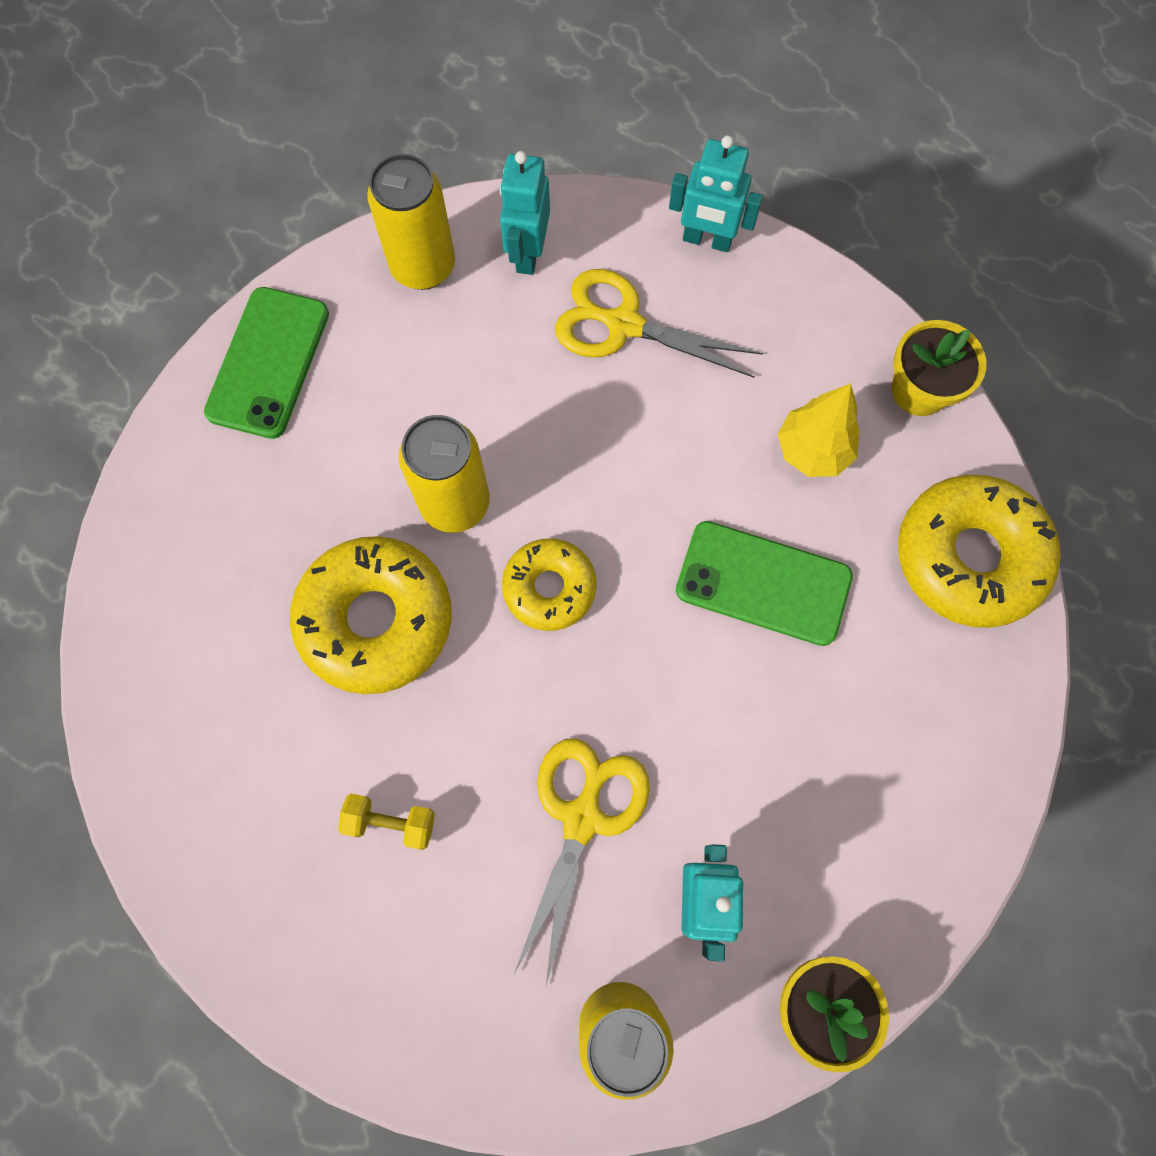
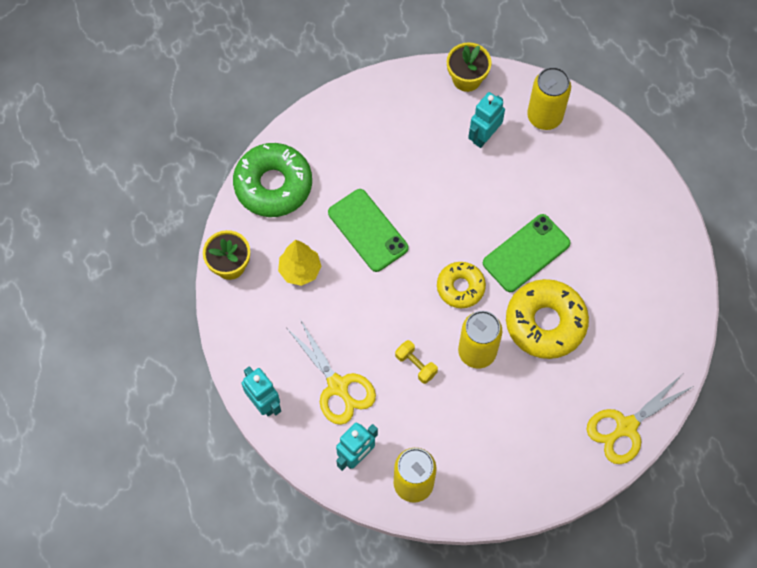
camera: 145 degrees left, 5 degrees down
(268, 363) = (522, 481): green phone -> green phone (526, 253)
(391, 822) = (588, 238): yellow dumbbell -> yellow dumbbell (416, 365)
(582, 818) = (510, 191): yellow scissors -> yellow scissors (626, 427)
(969, 557) = (273, 185): yellow donut -> green donut

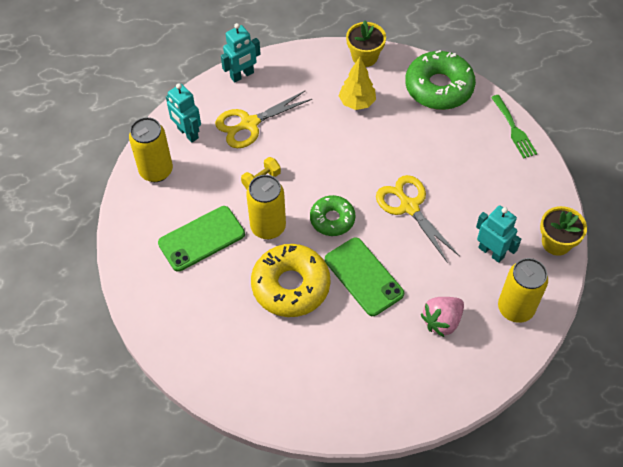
camera: 95 degrees right, 10 degrees down
(328, 111) = (514, 129): none -> green fork
(368, 230) = (393, 152): green phone -> green phone (201, 239)
(460, 287) = (332, 219): yellow donut -> green donut
(567, 181) = (442, 321): none -> pink strawberry
(626, 427) = (178, 344): yellow scissors -> yellow scissors (409, 207)

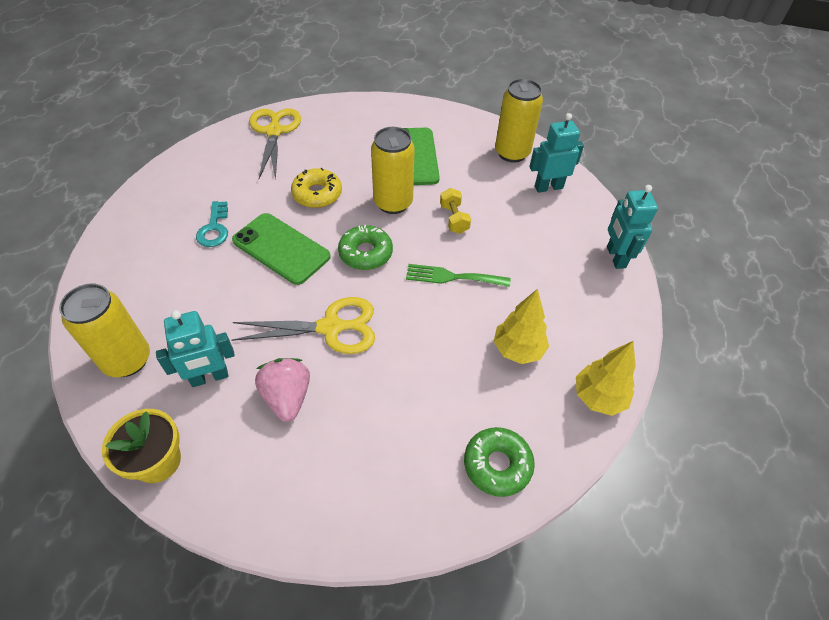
camera: 115 degrees right, 5 degrees down
(249, 124) = (536, 237): yellow scissors -> yellow scissors (274, 132)
(291, 286) = (317, 194): yellow donut -> yellow donut, size x0.60
(364, 57) = (598, 397): yellow flower pot -> yellow tree
(364, 276) = (281, 249): green phone -> green phone turned 45 degrees clockwise
(374, 337) = (214, 228): none -> turquoise key
(439, 87) = (497, 465): green donut -> green donut, size x0.60
(442, 321) = (178, 286): pink strawberry -> pink strawberry (287, 397)
(514, 129) = (363, 527): green fork -> green fork (452, 277)

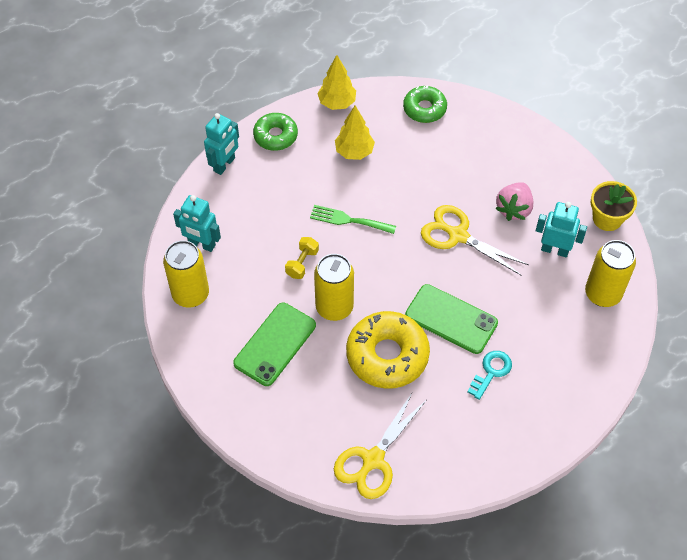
camera: 140 degrees left, 5 degrees up
(281, 249) = (451, 319): green phone -> green phone turned 45 degrees counterclockwise
(317, 194) = (387, 355): yellow donut -> yellow donut, size x1.66
(365, 253) = (392, 276): green donut -> green donut (275, 136)
(452, 277) = (348, 220): green fork -> green fork turned 150 degrees clockwise

